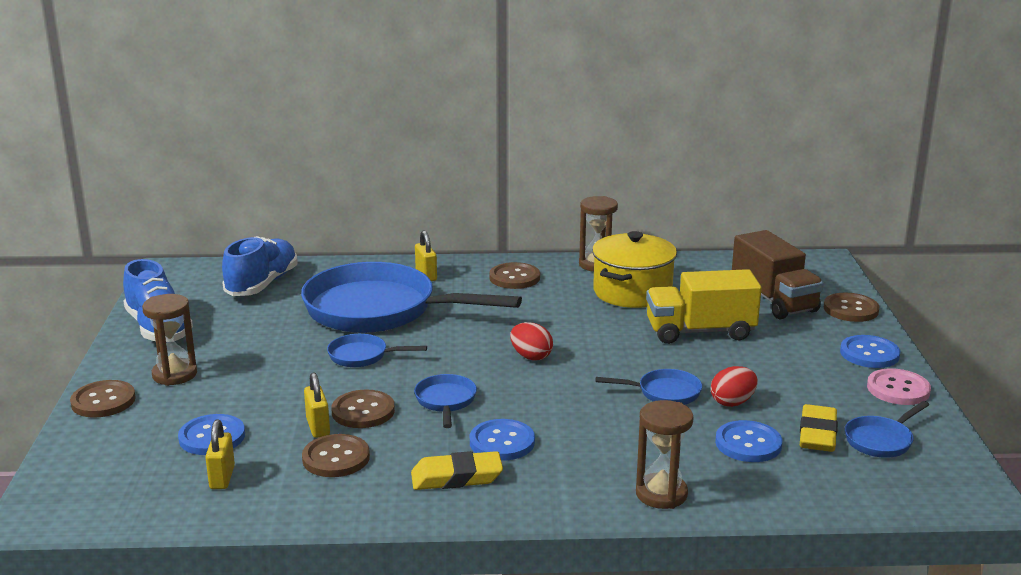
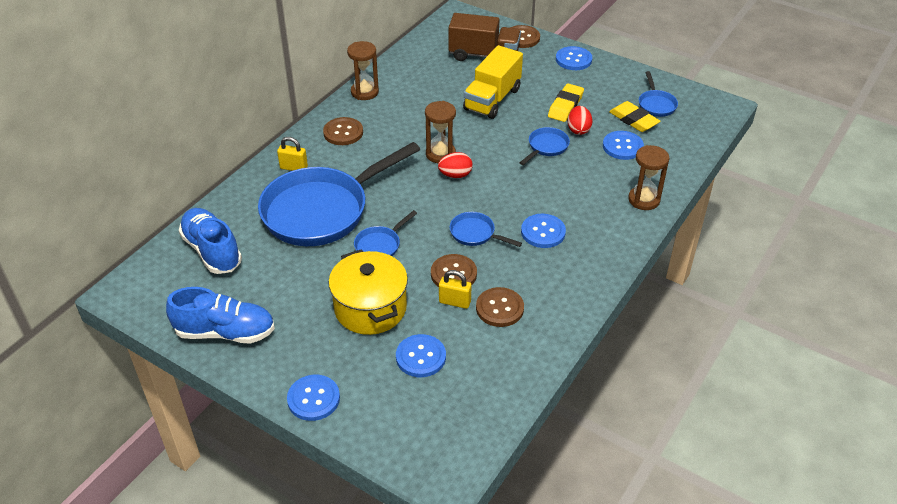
camera: 55 degrees left, 20 degrees up
(103, 401) = (313, 399): brown button -> blue button
(174, 374) = (311, 347): brown hourglass -> brown hourglass (440, 154)
(222, 477) = (477, 369): yellow padlock -> none
(456, 477) = (565, 267): yellow eraser -> yellow eraser (565, 106)
(632, 292) = (417, 98): yellow pot -> yellow pot (370, 308)
(898, 389) = (615, 72): pink button -> none

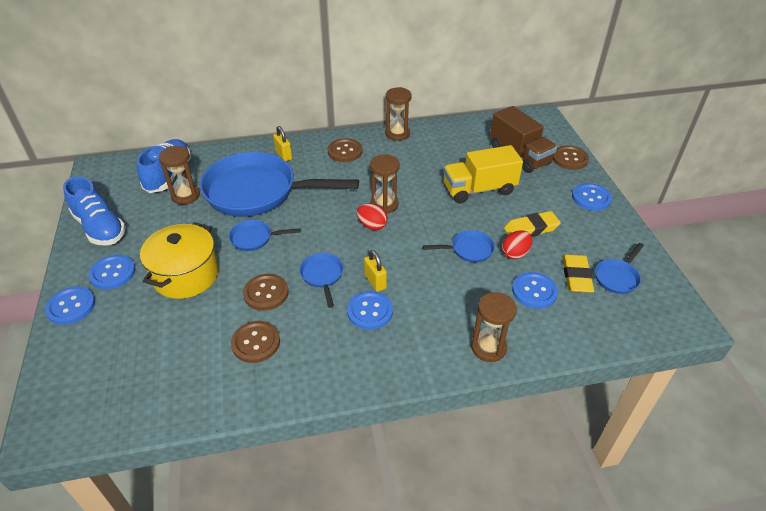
camera: 45 degrees right, 0 degrees up
(260, 255) = (185, 196): none -> brown hourglass
(421, 357) = (160, 333): blue button -> blue button (113, 273)
(455, 302) = (237, 313): yellow padlock -> yellow padlock (375, 281)

